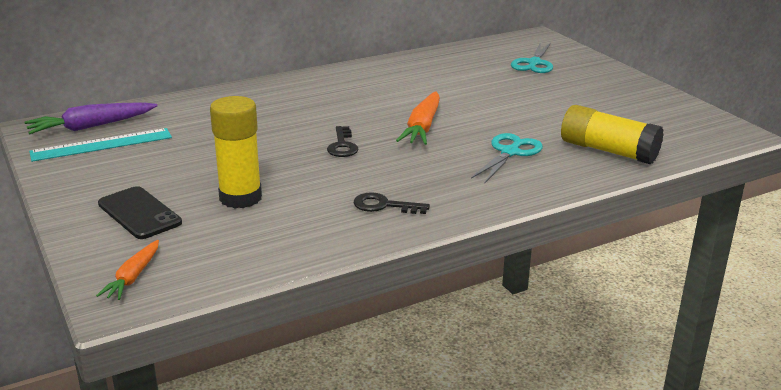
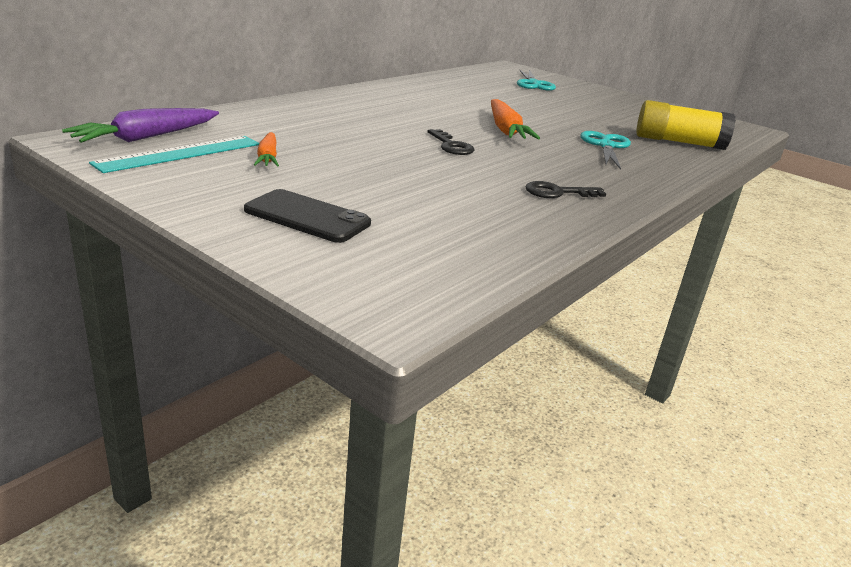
camera: 25 degrees left, 0 degrees up
(133, 277) = (379, 283): orange carrot -> orange carrot (268, 157)
(240, 198) = (406, 195): yellow glue stick -> none

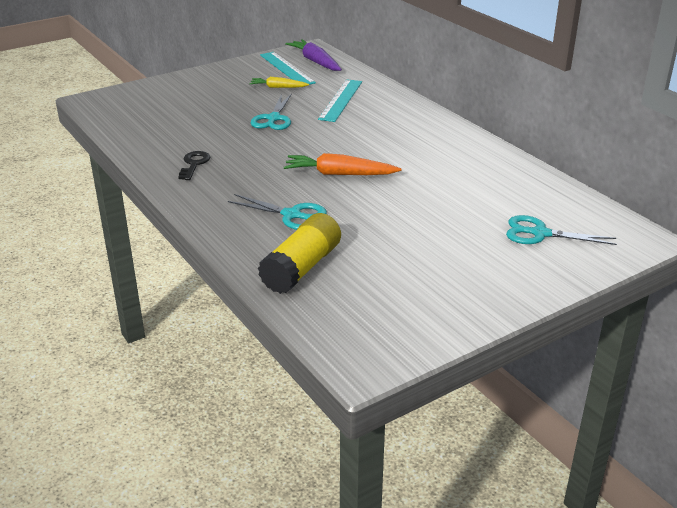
camera: 110 degrees right, 5 degrees up
(268, 157) = (278, 87): orange carrot -> yellow carrot
(305, 126) = (341, 100): none -> turquoise ruler
(307, 217) = (189, 92): black phone -> none
(386, 157) = (273, 118): none -> turquoise scissors
(451, 146) = (296, 143): black key -> none

